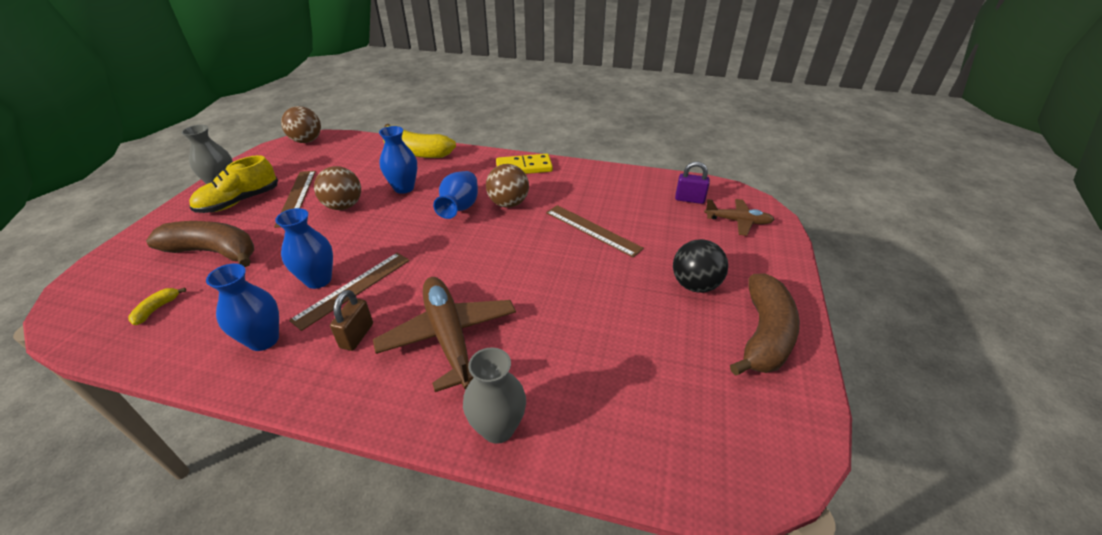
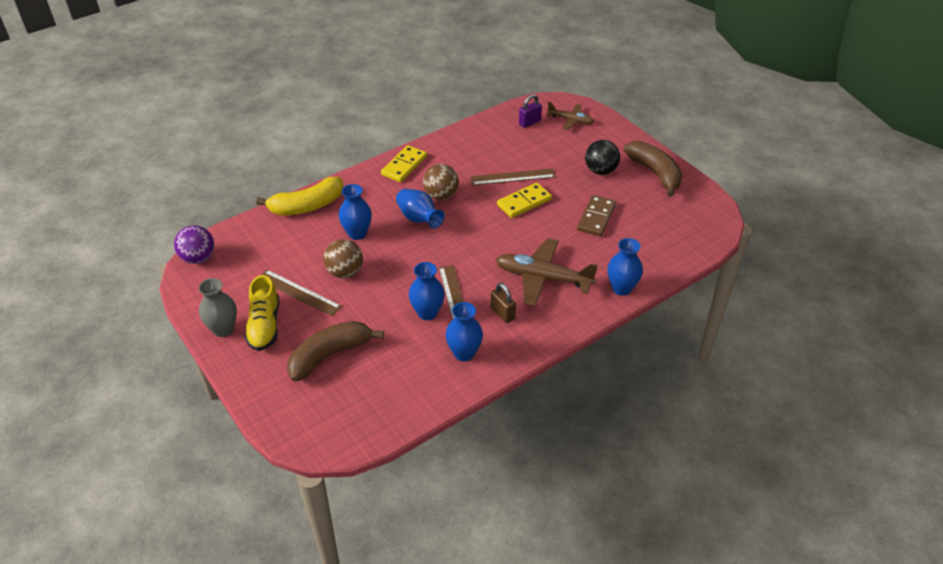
camera: 50 degrees left, 5 degrees up
(157, 309) = (374, 397): yellow banana -> none
(307, 141) = (198, 258): brown ball -> purple ball
(498, 428) = (621, 288): grey vase -> blue vase
(563, 257) = (524, 202): none -> yellow domino
(608, 325) = (596, 217): none -> brown domino
(738, 221) = (570, 120): brown plane -> brown plane turned 60 degrees clockwise

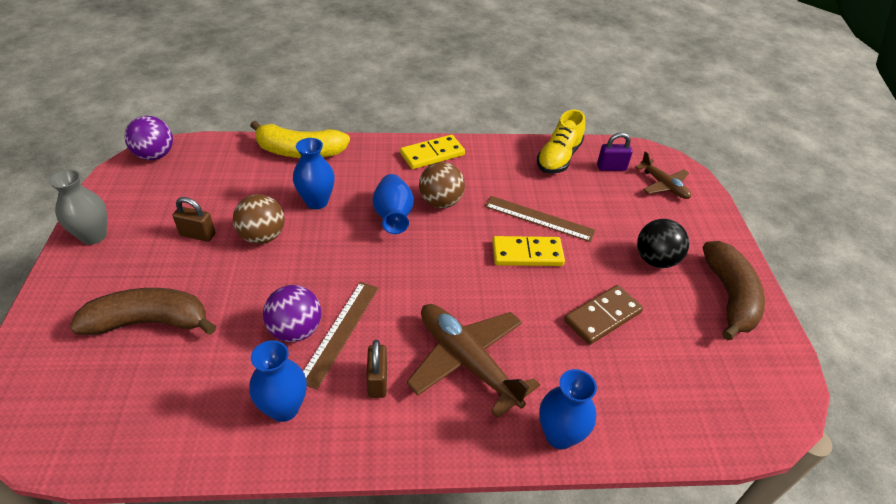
camera: 30 degrees right, 0 degrees up
(264, 326) = (130, 253): yellow shoe -> yellow shoe (558, 158)
(298, 292) = (198, 235): brown ruler -> brown padlock
(427, 313) = (296, 330): blue vase -> purple ball

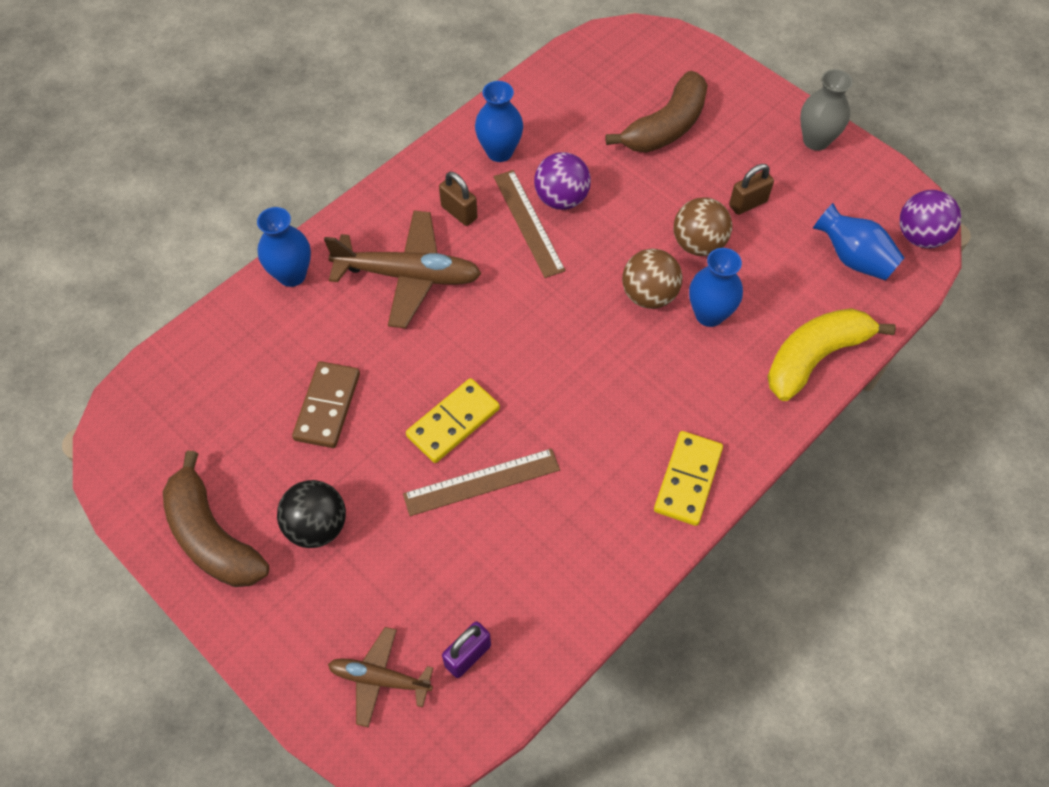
camera: 140 degrees right, 15 degrees up
(393, 216) = (622, 358): blue vase -> blue vase (853, 258)
(441, 202) = (600, 416): brown ball -> brown ball (649, 295)
(558, 158) = (545, 613): yellow shoe -> none

